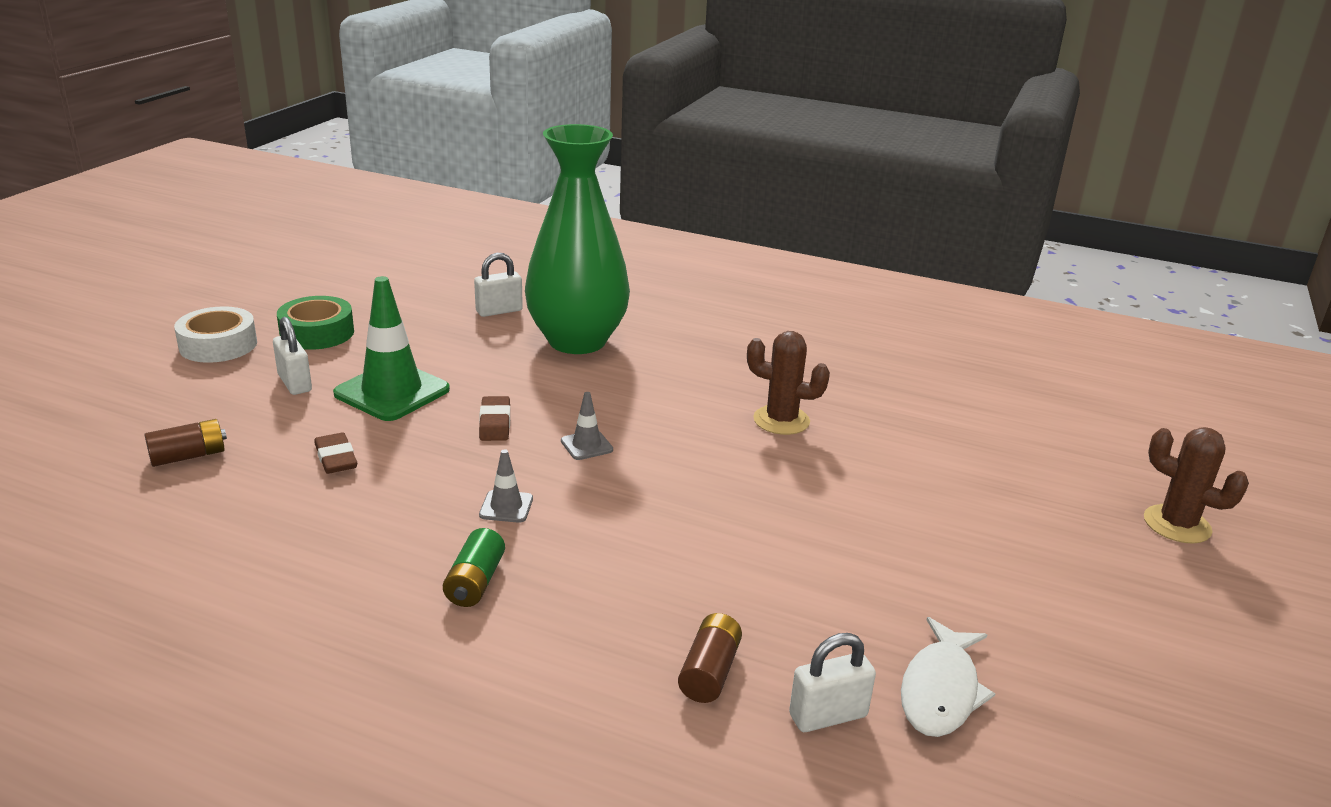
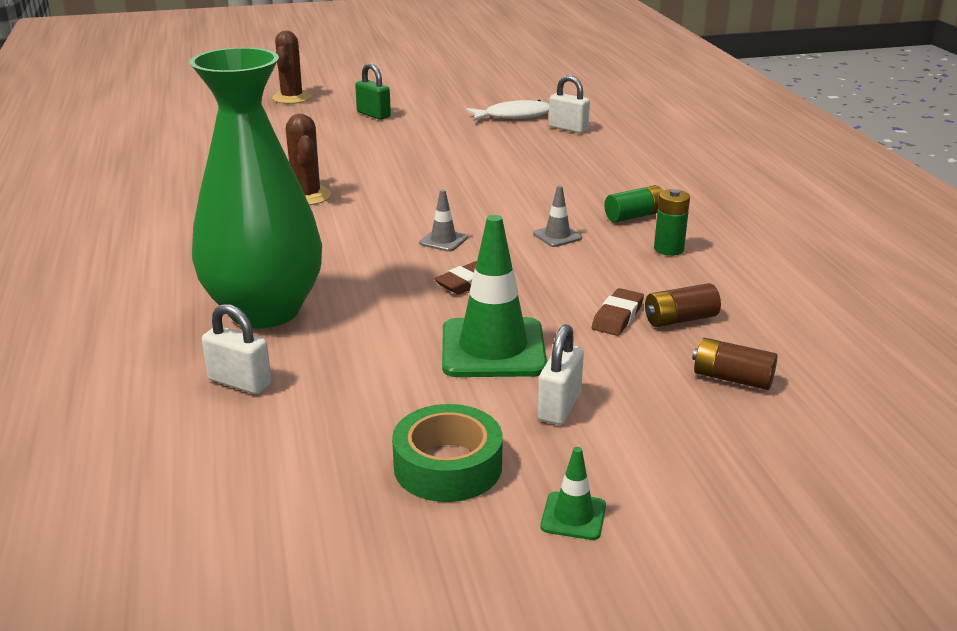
camera: 125 degrees left, 0 degrees up
(218, 345) = (573, 516): white tape -> green traffic cone
(379, 555) = (668, 249): none -> green battery
(709, 672) = (586, 151): brown battery -> brown battery (680, 319)
(1044, 560) = (373, 115): none -> green padlock

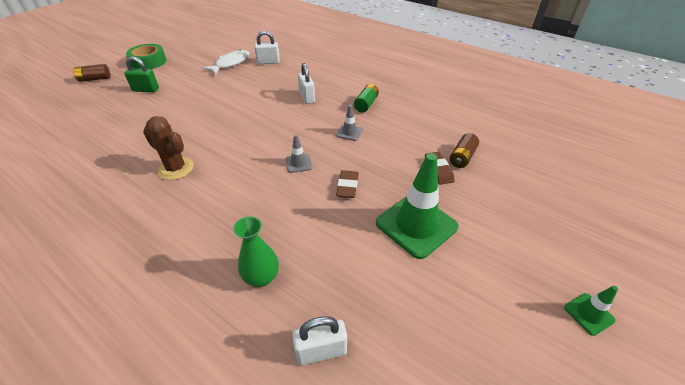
camera: 40 degrees left, 15 degrees up
(265, 310) = (262, 277): green vase -> green vase, size x0.42
(292, 98) = (71, 96): brown cactus -> none
(448, 466) = (504, 326): green tape -> green tape (148, 62)
(559, 406) = (491, 244): white padlock -> white padlock (307, 97)
(668, 249) = (404, 117): green battery -> none
(732, 378) = (523, 181): brown battery -> brown battery (95, 79)

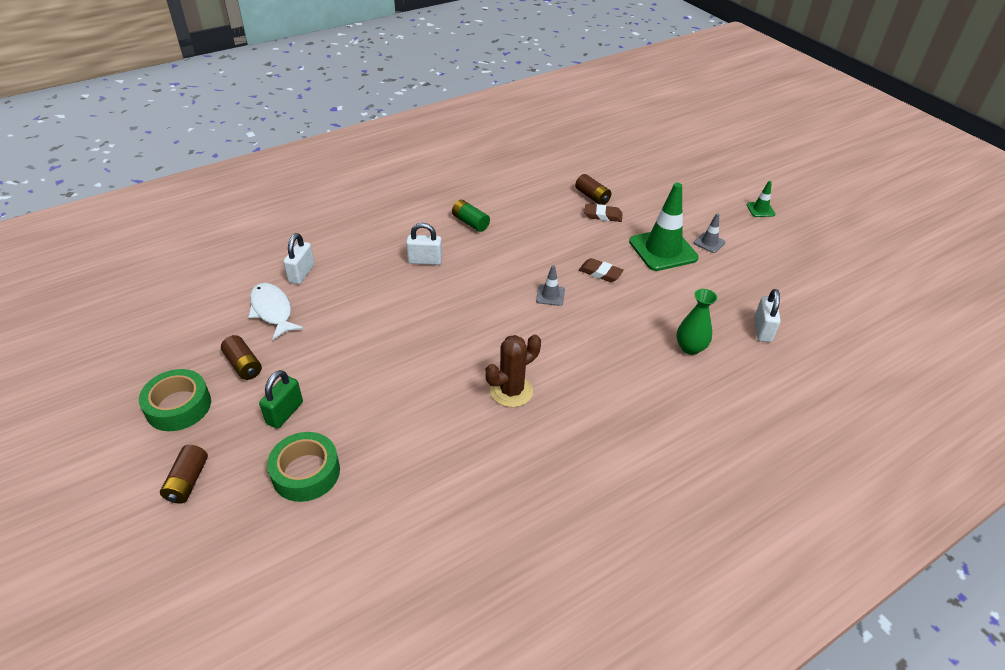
camera: 70 degrees left, 0 degrees up
(98, 109) = (306, 472): none -> green tape
(183, 68) = (243, 365): none -> brown battery
(349, 132) = (517, 249): grey traffic cone -> grey traffic cone (709, 243)

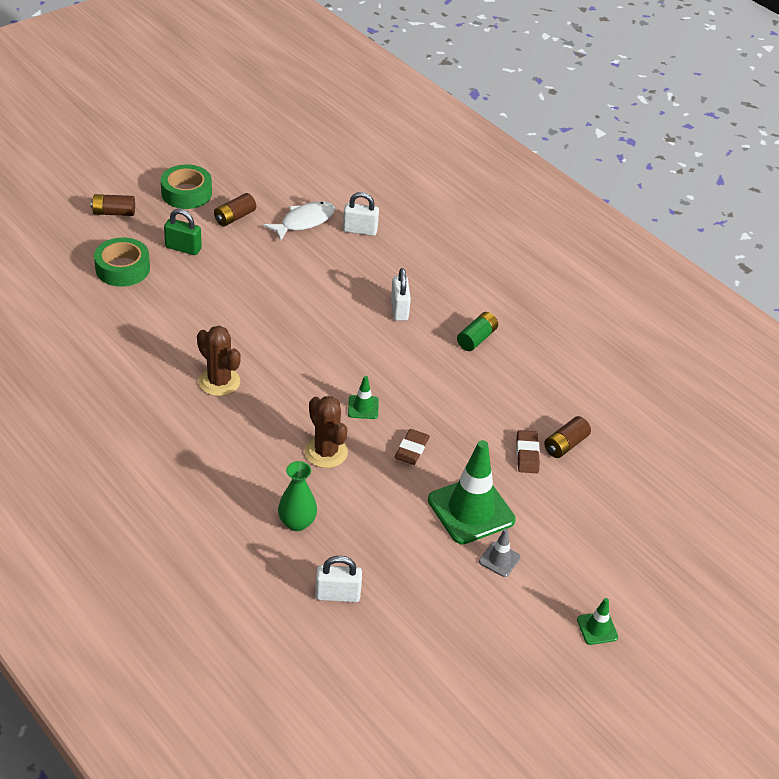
camera: 80 degrees right, 0 degrees up
(550, 295) = (363, 407): grey traffic cone -> green traffic cone
(606, 323) = (326, 452): none -> brown cactus

